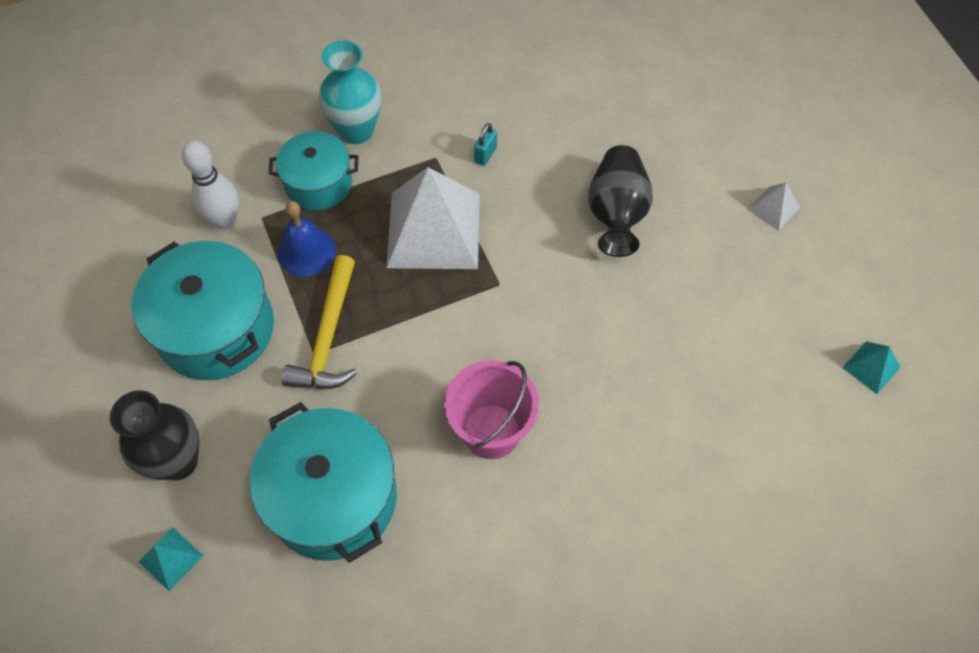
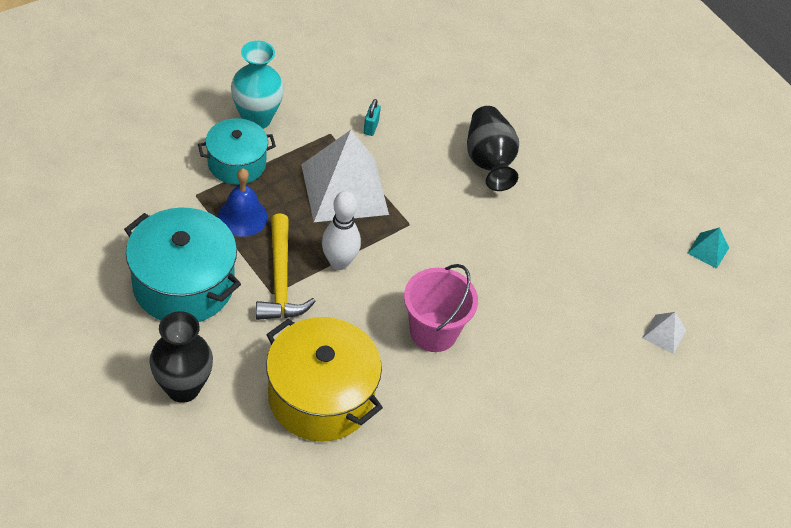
camera: 20 degrees left, 10 degrees down
(171, 558) = (200, 459): turquoise pyramid -> none
(225, 220) = (164, 200): white bowling pin -> white bowling pin (339, 262)
(333, 498) = (321, 397): turquoise pot -> yellow pot
(773, 208) = (609, 145): white pyramid -> white pyramid (664, 334)

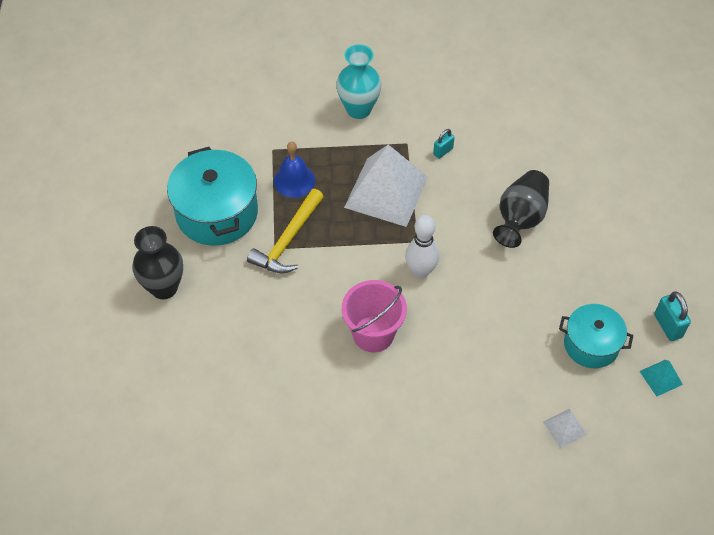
camera: 40 degrees right, 5 degrees up
(236, 163) = (319, 138): turquoise pot -> turquoise pot (591, 344)
(321, 397) = (253, 341): yellow pot -> none
(339, 262) = (340, 247): white bowling pin -> white bowling pin (420, 271)
(681, 202) = (668, 326): none -> turquoise padlock

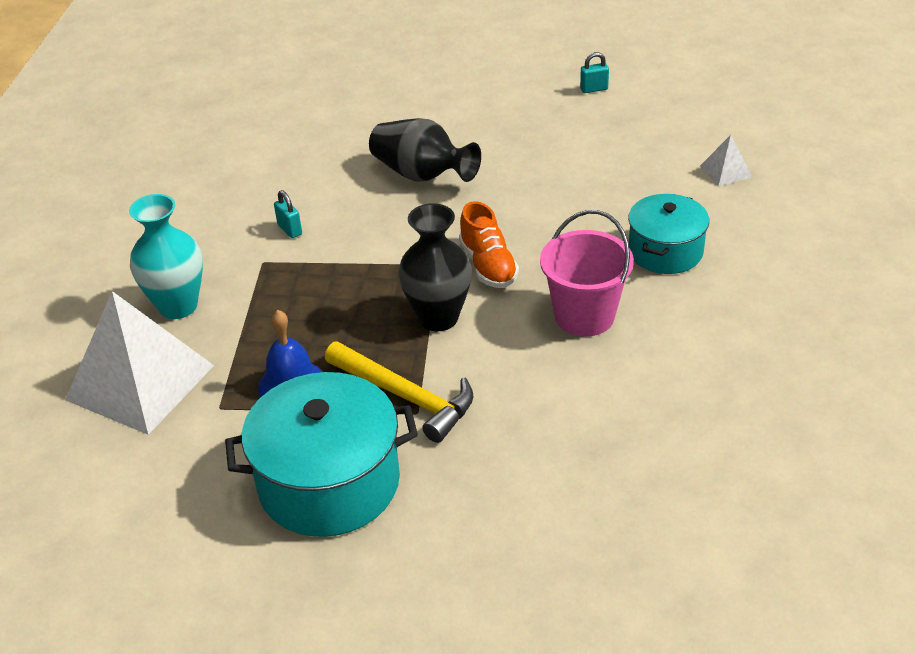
camera: 80 degrees left, 15 degrees down
(164, 287) = (469, 558): black vase -> black vase (438, 318)
(386, 192) = (343, 288): white pyramid -> white pyramid (140, 382)
(420, 271) = (488, 265): white bowling pin -> orange shoe
(591, 344) = (614, 141): turquoise pot -> turquoise pot (665, 251)
(661, 377) = (660, 101): turquoise pyramid -> none
(668, 326) = (594, 89): turquoise padlock -> turquoise padlock, size x0.66

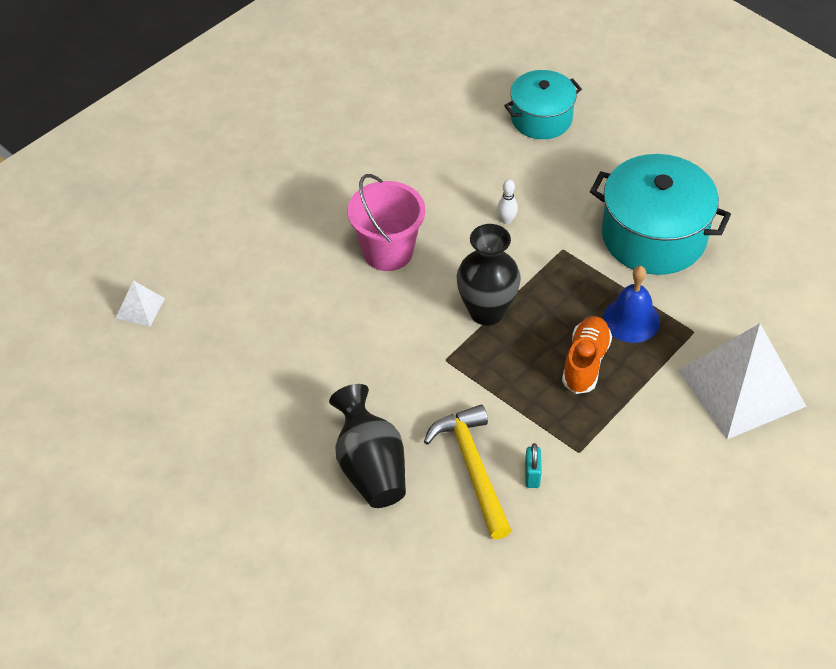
camera: 145 degrees left, 10 degrees up
(178, 306) = (676, 447): turquoise vase -> none
(405, 397) = (561, 264): yellow hammer -> yellow hammer (473, 468)
(488, 265) = (409, 335): orange shoe -> orange shoe (585, 363)
(503, 409) = (506, 220): none -> white bowling pin
(594, 89) = (115, 476): turquoise padlock -> none
(665, 251) = (275, 267): turquoise pot -> turquoise pot (541, 118)

